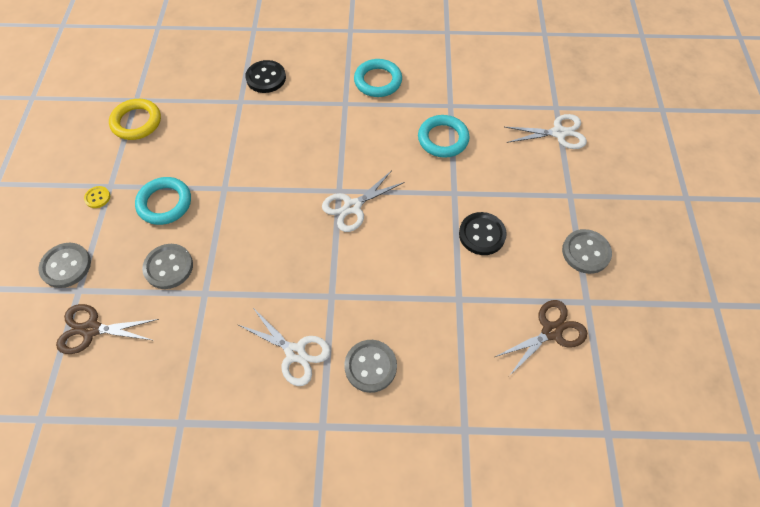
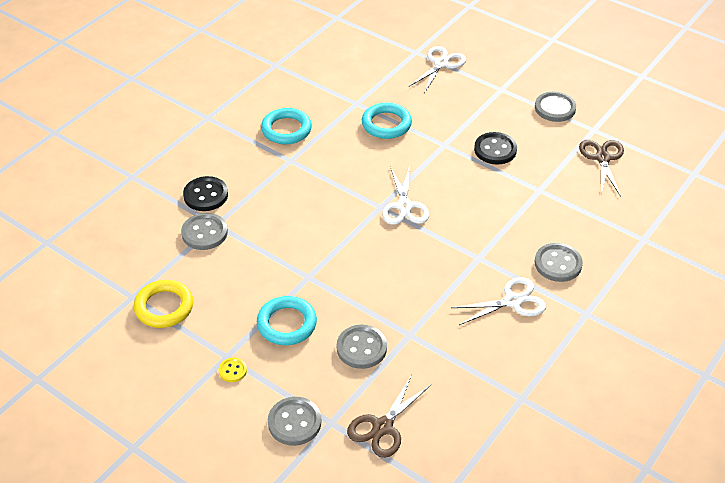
camera: 55 degrees left, 15 degrees down
(226, 100) = (204, 233): none -> grey button

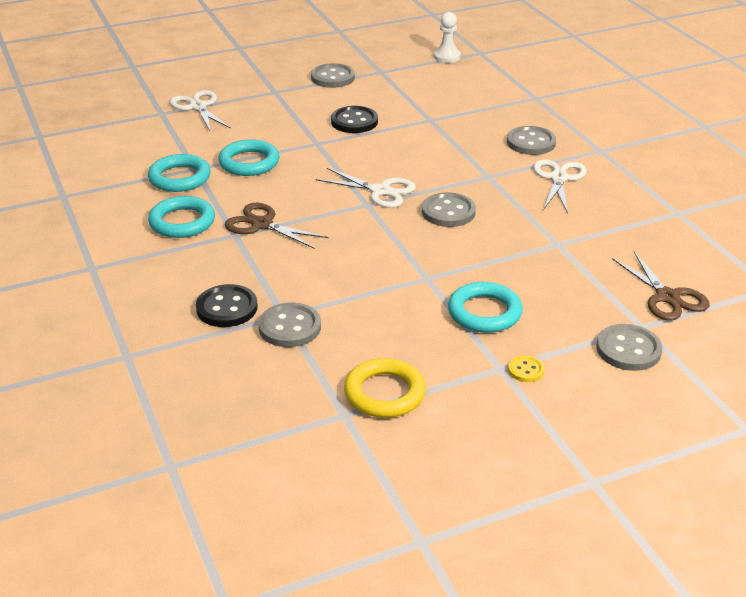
camera: 60 degrees left, 10 degrees down
(338, 102) = (179, 178): none -> turquoise ring
(361, 348) = (555, 277): grey button -> grey button (448, 212)
(602, 158) = (421, 80): brown scissors -> brown scissors (262, 224)
(663, 156) = (447, 57): none -> white pawn

